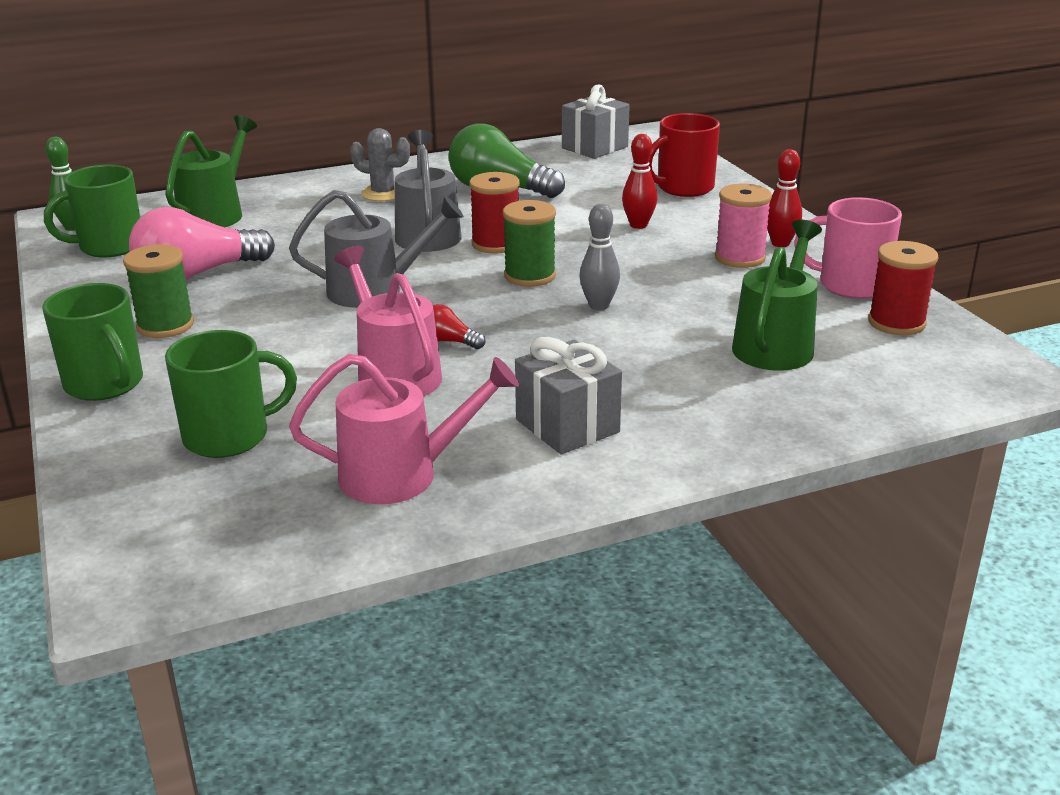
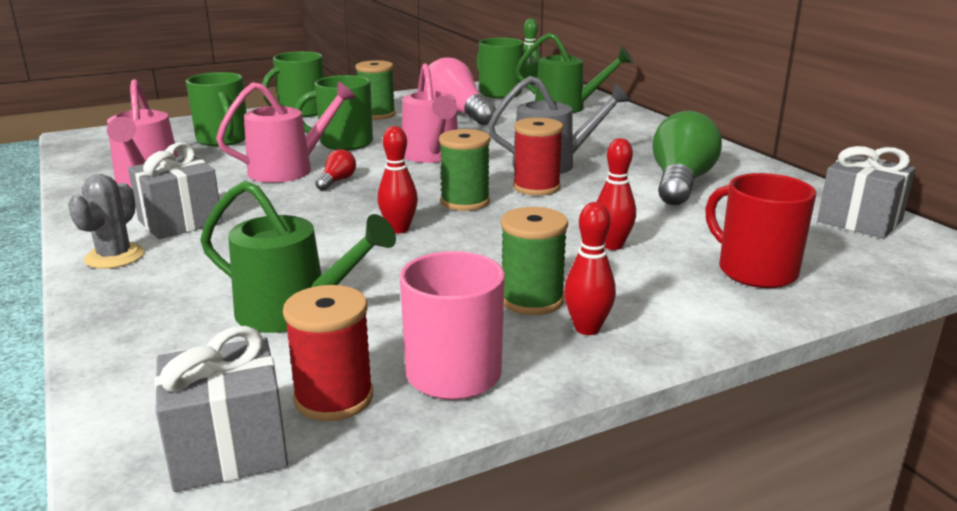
camera: 85 degrees right, 5 degrees down
(296, 343) = (344, 143): none -> green mug
(376, 290) = (432, 156): grey watering can -> pink watering can
(383, 194) = (638, 145): grey cactus -> grey cactus (114, 257)
(599, 306) = (399, 229): grey bowling pin -> red bowling pin
(740, 258) = (531, 300): pink spool -> green spool
(968, 353) = (228, 449): none -> grey gift

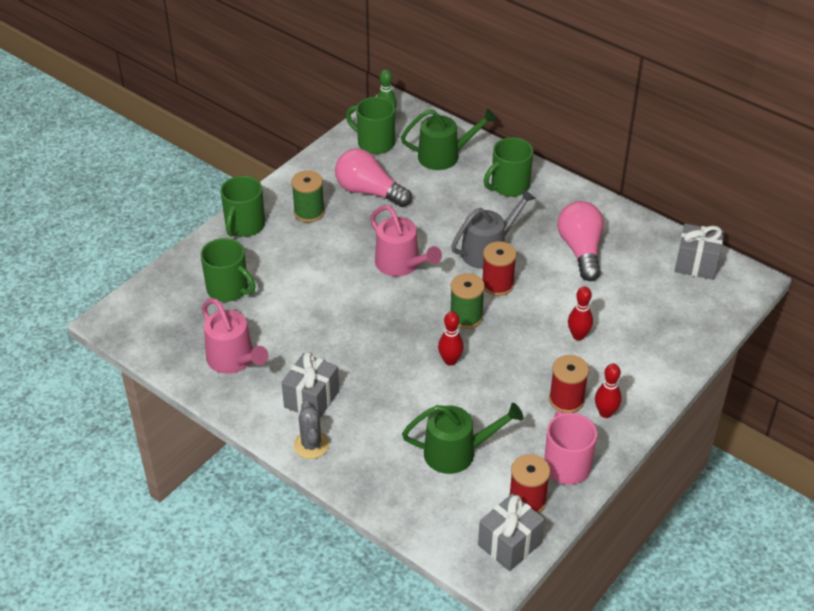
camera: 25 degrees left, 20 degrees up
(289, 169) = (319, 315): pink watering can -> none
(337, 181) = (365, 319): red light bulb -> none
(344, 143) = (324, 266): green mug -> green mug (509, 186)
(531, 300) = (566, 400): green spool -> red spool
(680, 183) = (581, 250): green light bulb -> pink light bulb
(754, 271) = (661, 335): red mug -> none

